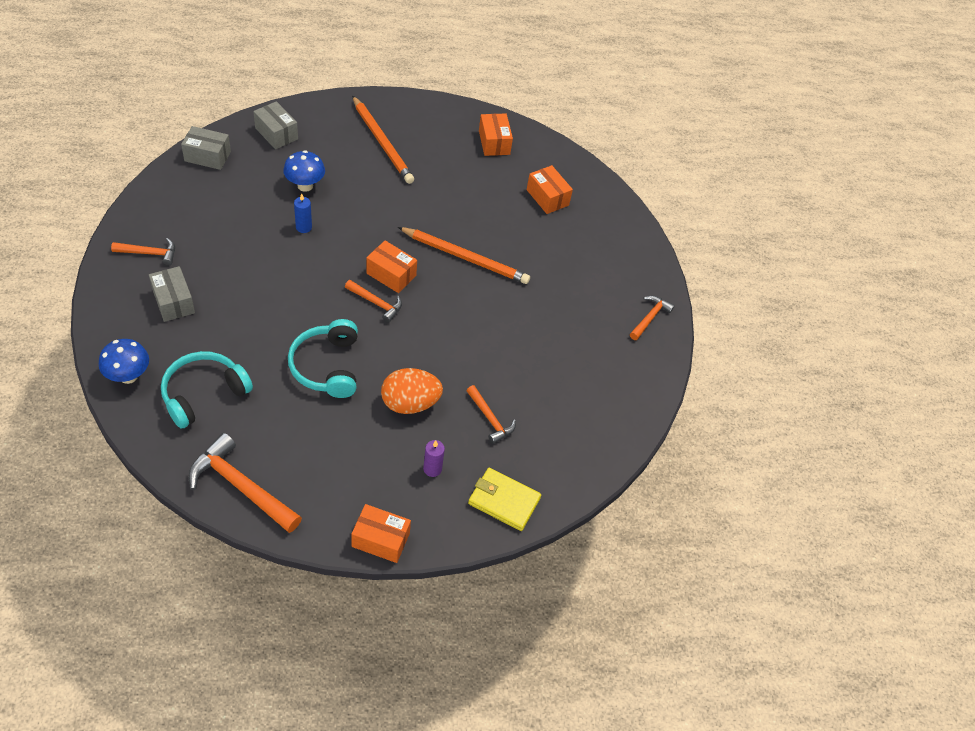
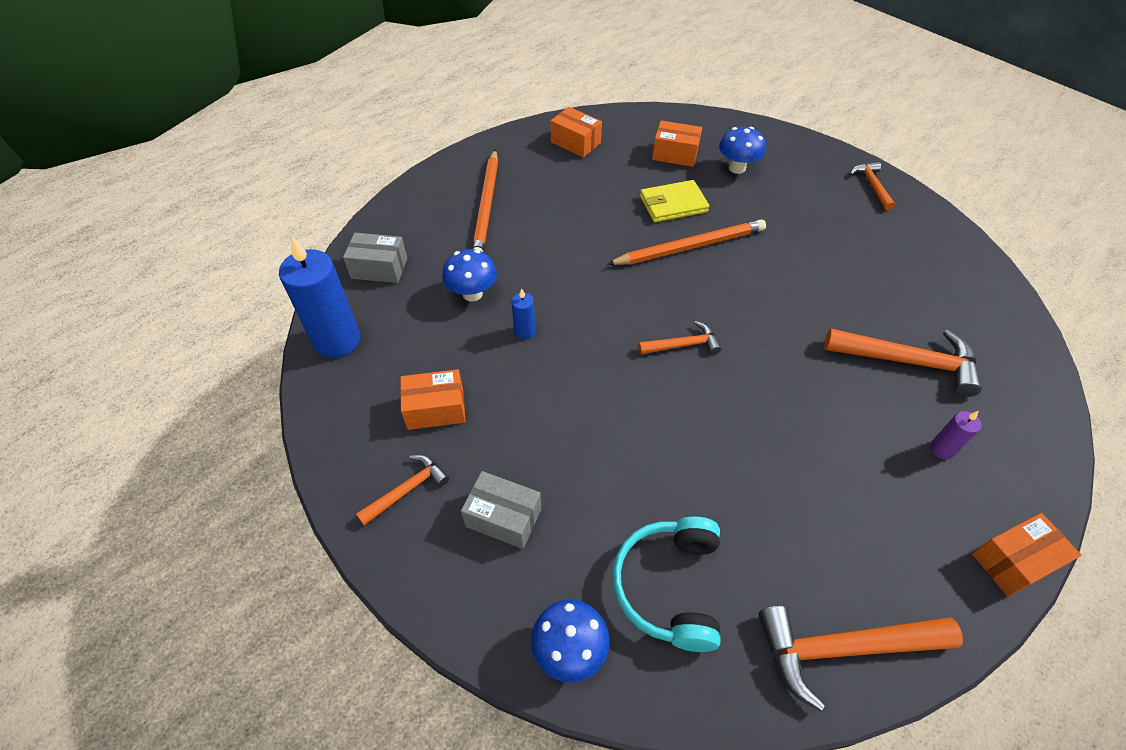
camera: 35 degrees left, 0 degrees up
(207, 156) = (337, 340): grey box -> blue candle
(327, 366) = (730, 441): turquoise headphones -> none
(382, 142) = (487, 206): orange pencil -> orange pencil turned 75 degrees clockwise
(391, 274) = (657, 309): orange box -> orange box (435, 409)
(410, 403) = (839, 408): orange egg -> none
(490, 419) = (908, 361): orange hammer -> orange hammer, size x1.78
(504, 501) = (1023, 421): yellow wallet -> yellow wallet (673, 204)
(574, 236) = (737, 168): none -> blue mushroom

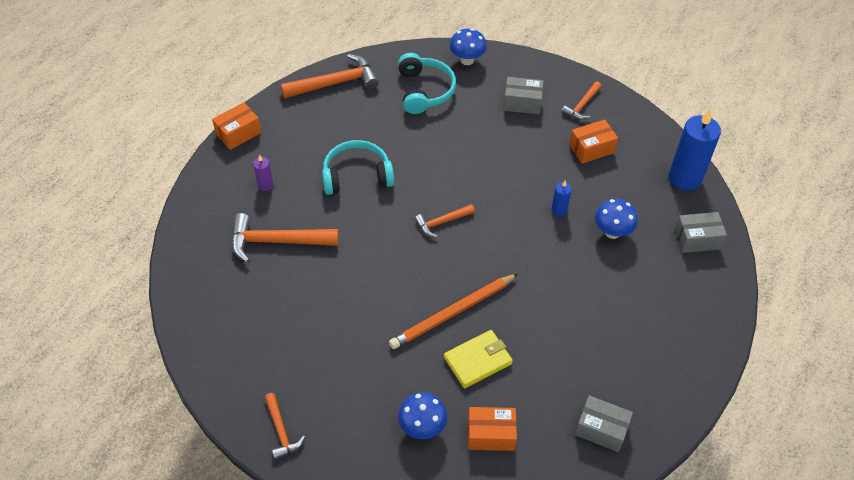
camera: 165 degrees right, 0 degrees up
(487, 206) = (647, 321): orange pencil -> none
(575, 142) = (601, 429): orange box -> grey box
(799, 436) = (357, 176): none -> turquoise headphones

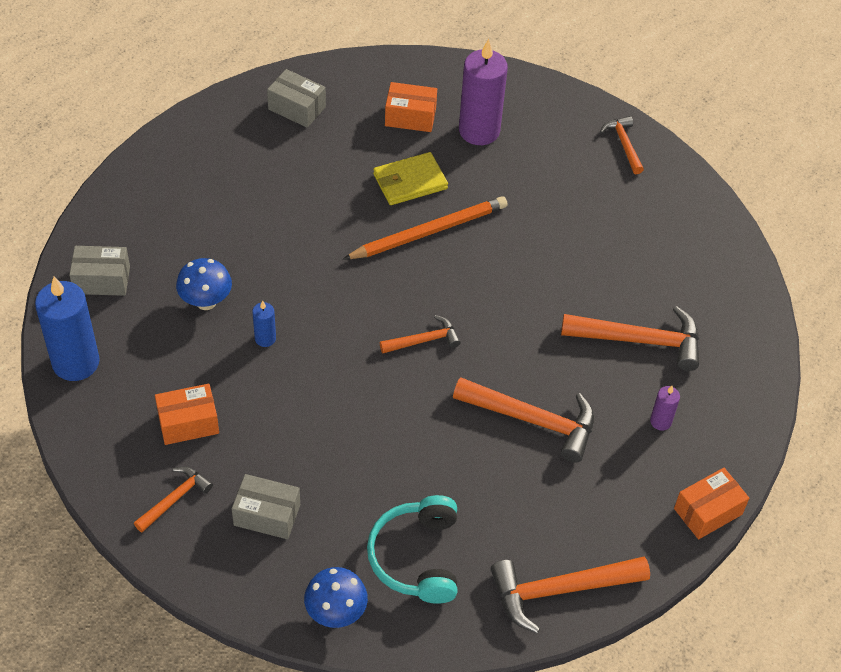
camera: 175 degrees left, 0 degrees up
(357, 176) = (533, 420): turquoise headphones -> orange hammer
(422, 427) = (479, 131): blue mushroom -> purple candle

